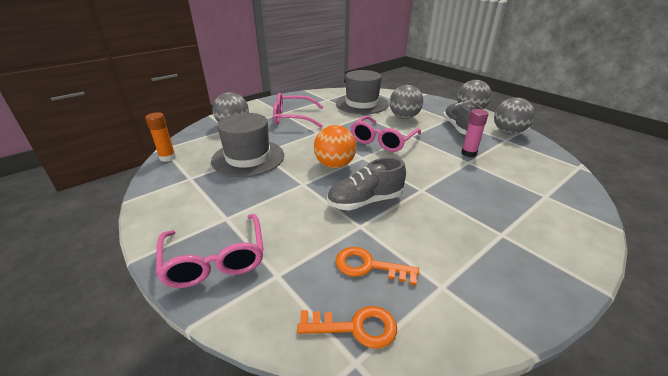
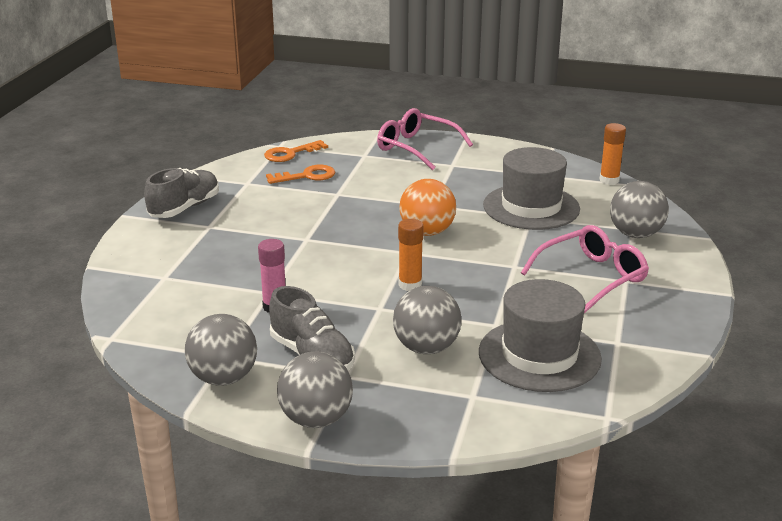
camera: 145 degrees right, 5 degrees down
(365, 201) = (353, 211): grey shoe -> grey shoe (184, 208)
(382, 140) = (410, 285): pink glasses -> orange glue stick

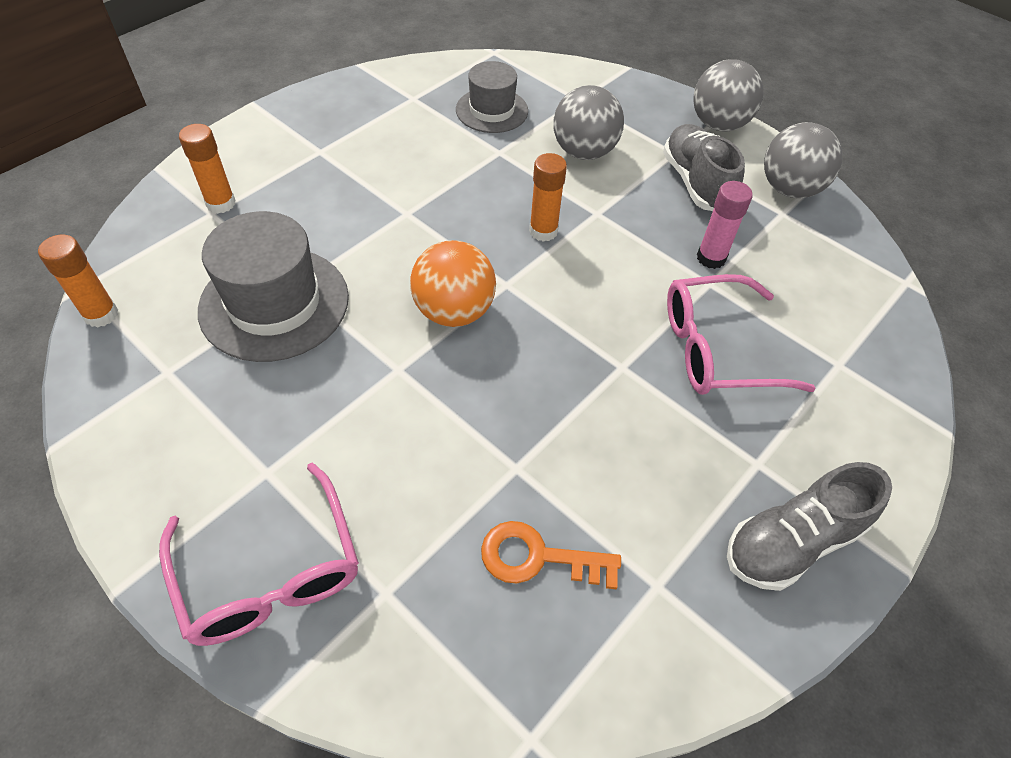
camera: 155 degrees left, 25 degrees up
(291, 153) = (525, 680): orange key -> none
(539, 355) = (492, 110): grey hat -> grey hat, size x0.63
(592, 277) = (346, 167): pink glasses -> pink glasses (716, 349)
(635, 234) = (221, 203): grey ball -> orange glue stick

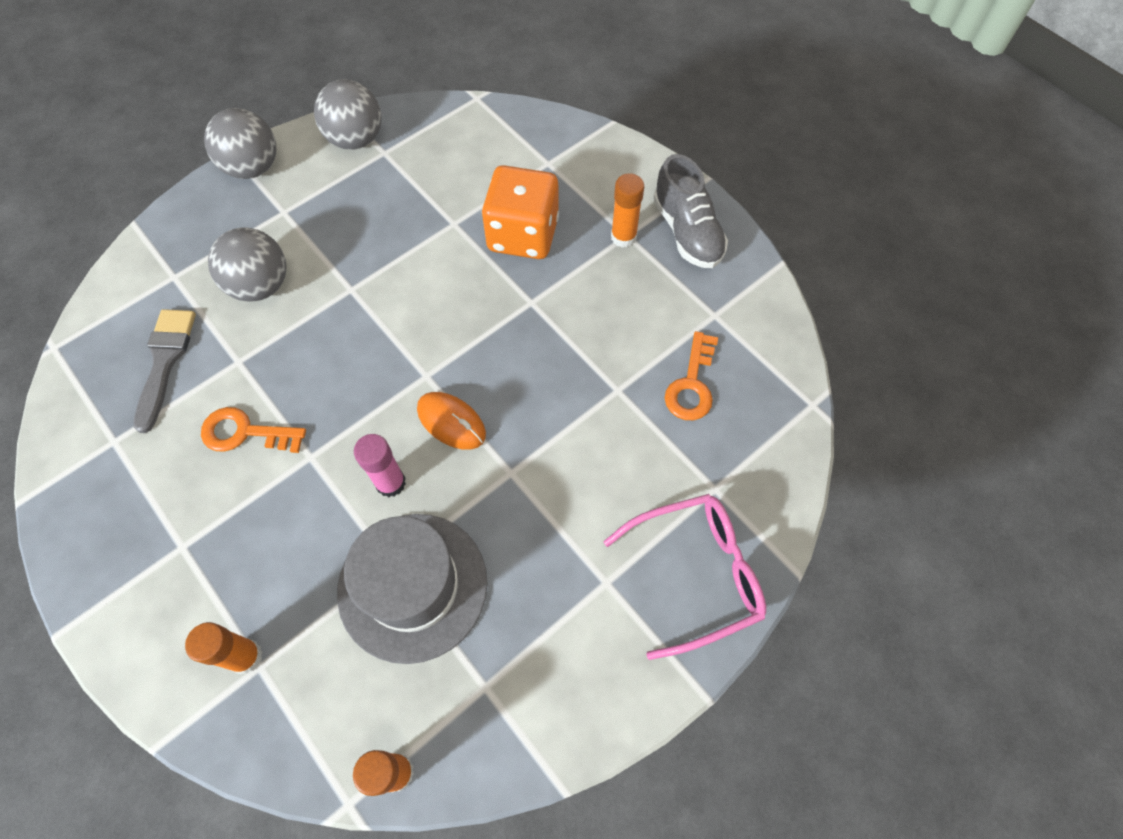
camera: 80 degrees left, 10 degrees up
(427, 169) = (246, 432): none -> orange key
(454, 311) = (451, 422): orange ball -> orange mouse
(492, 110) = (165, 361): grey hat -> grey brush
(543, 231) = (365, 337): orange glue stick -> orange glue stick (623, 237)
(696, 183) = (330, 204): grey shoe -> none
(711, 258) = (425, 215): pink glue stick -> pink glue stick (390, 483)
(716, 349) = (523, 235): pink glasses -> orange dice

